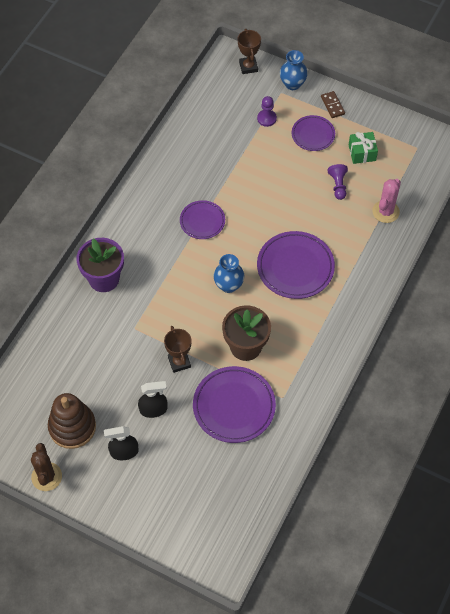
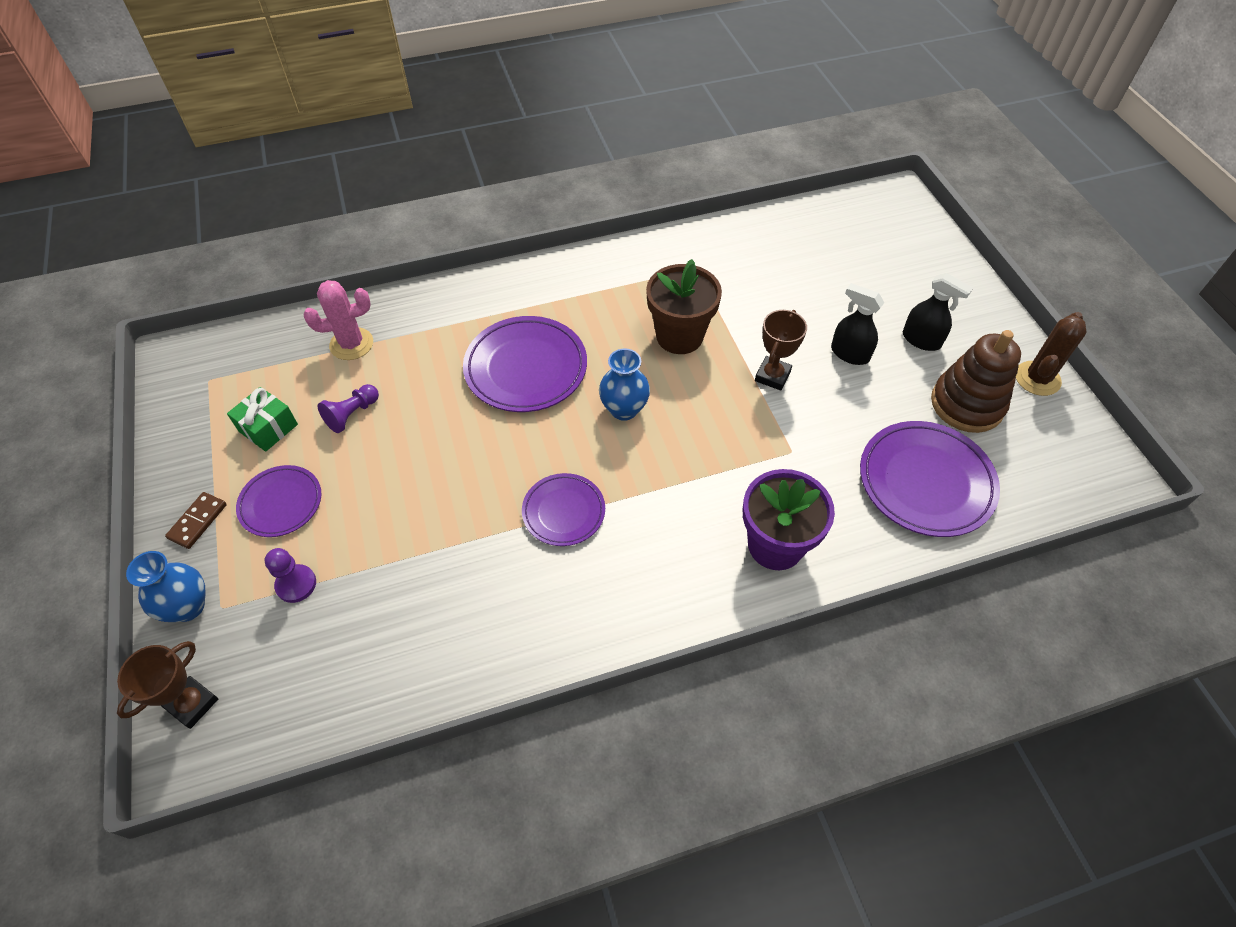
camera: 135 degrees left, 5 degrees down
(234, 406) = (755, 296): purple plate -> purple plate (925, 482)

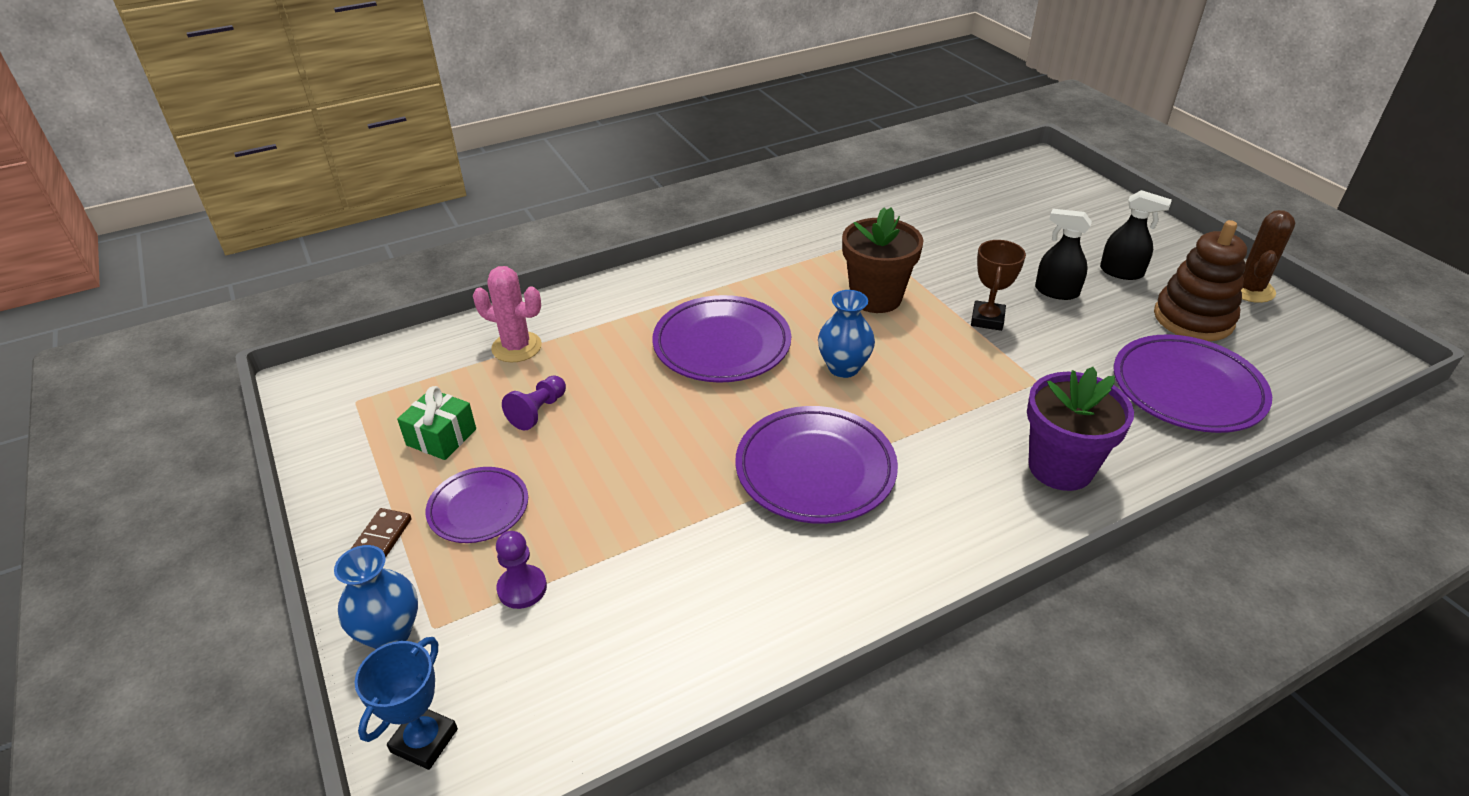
camera: 10 degrees left, 15 degrees down
(192, 704) = (424, 740): brown trophy -> blue trophy
(351, 344) = (516, 347): pink cactus -> pink cactus turned 45 degrees clockwise
(563, 512) = (815, 470): purple plate -> purple plate, size x1.66

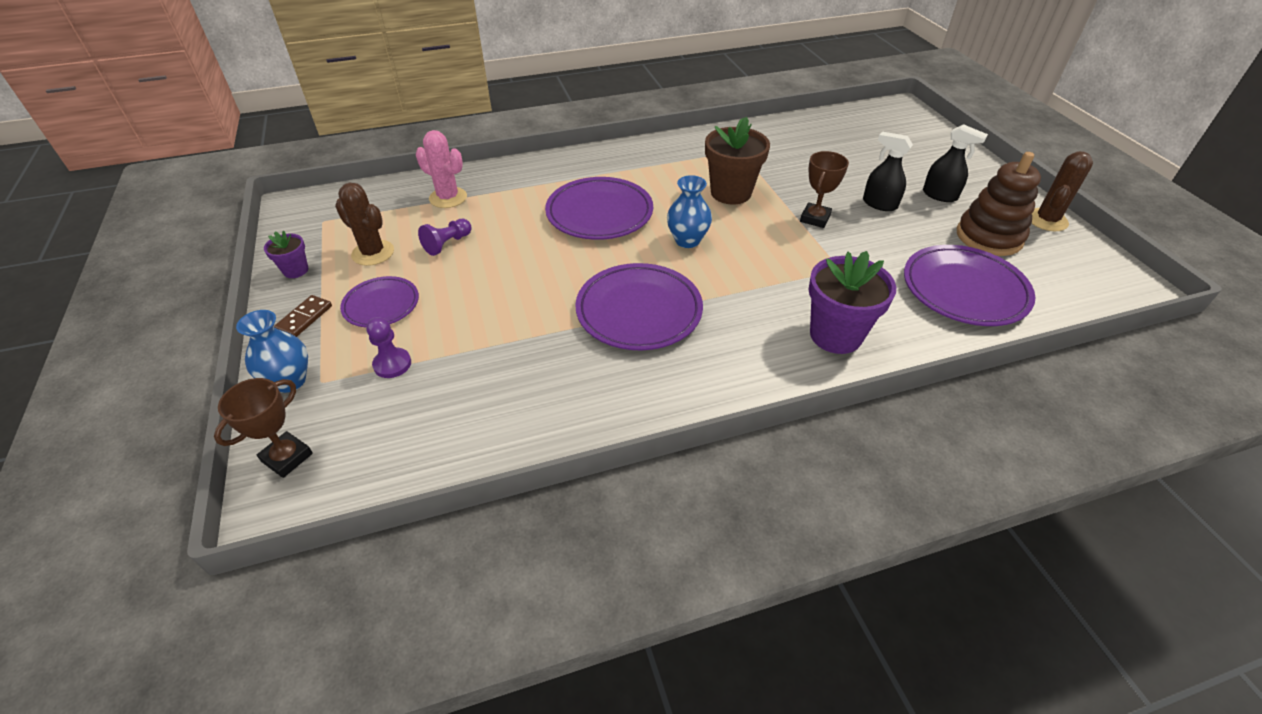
camera: 10 degrees right, 5 degrees up
(343, 476) = (296, 270): none -> purple flower pot
(424, 740) = (287, 457): blue trophy -> brown trophy
(441, 437) = (373, 253): green gift -> brown cactus

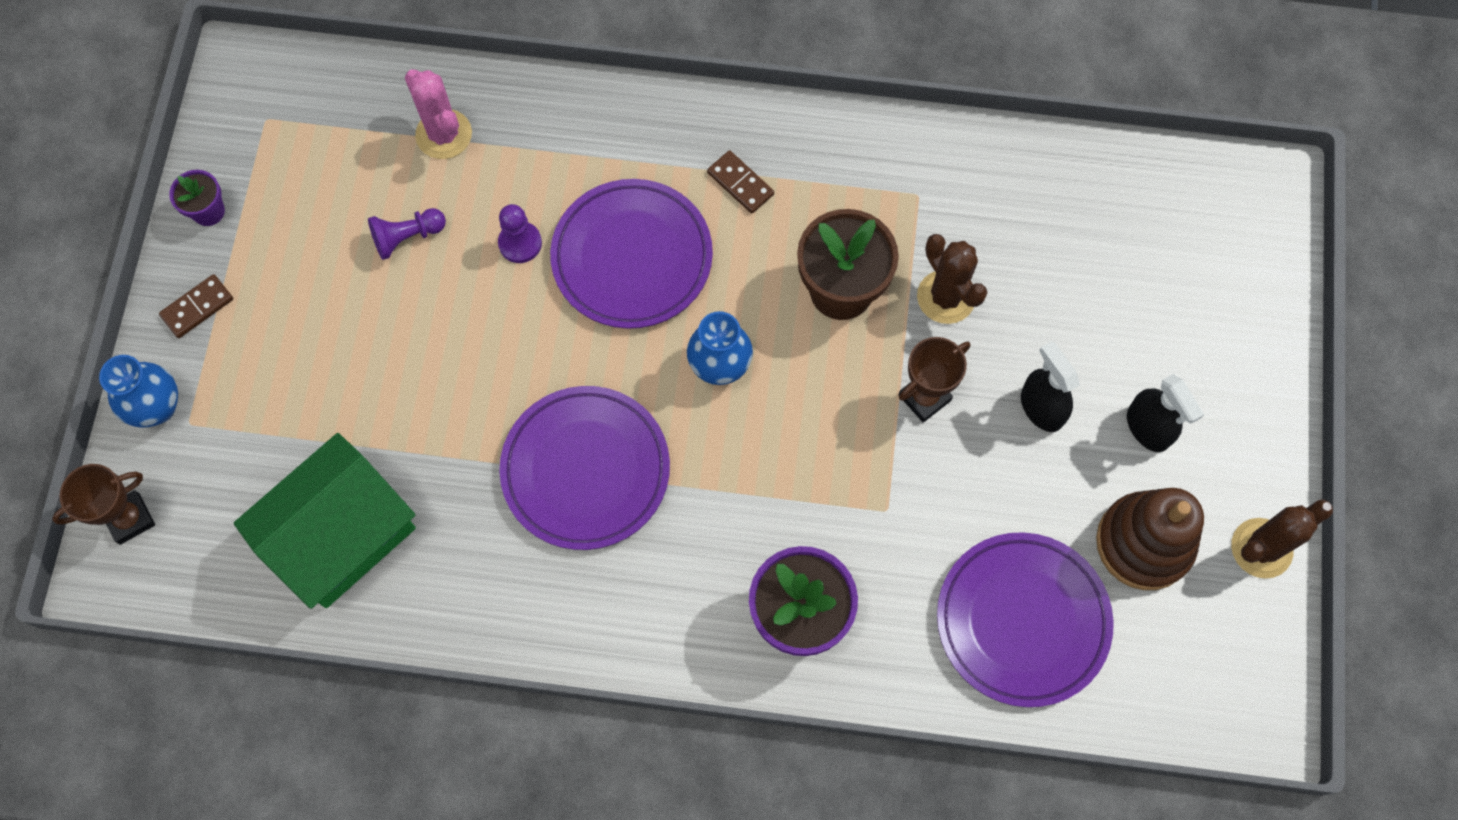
camera: 25 degrees right, 25 degrees up
(373, 253) = (309, 216): brown cactus -> brown cactus (946, 297)
(381, 305) = (289, 323): purple plate -> none
(392, 364) = (271, 430): purple pawn -> purple pawn (520, 243)
(480, 405) = (342, 536): none -> green house
(641, 171) = (740, 183): none -> brown domino

